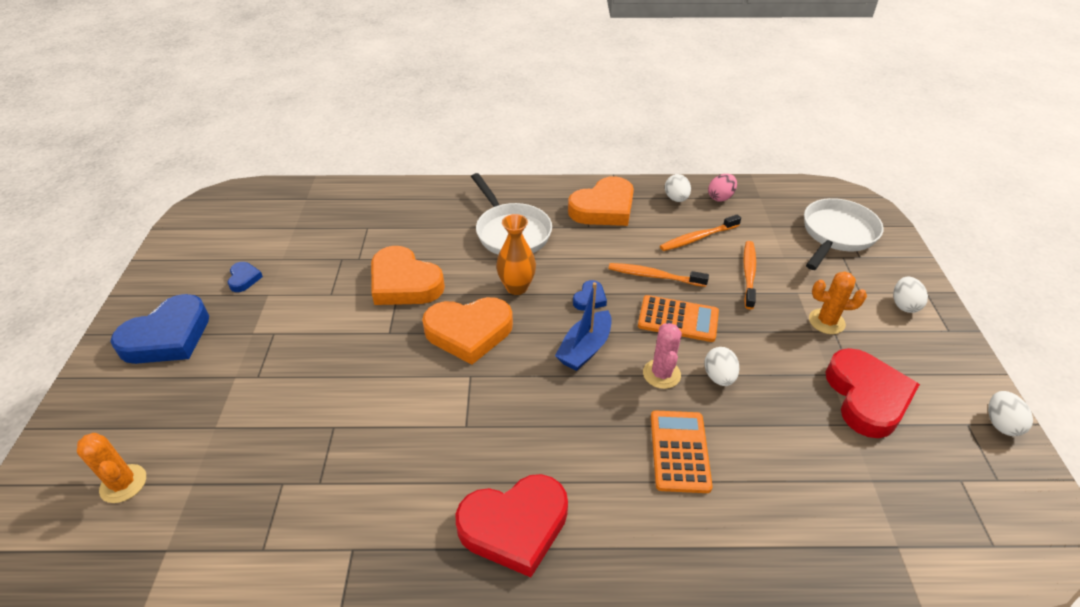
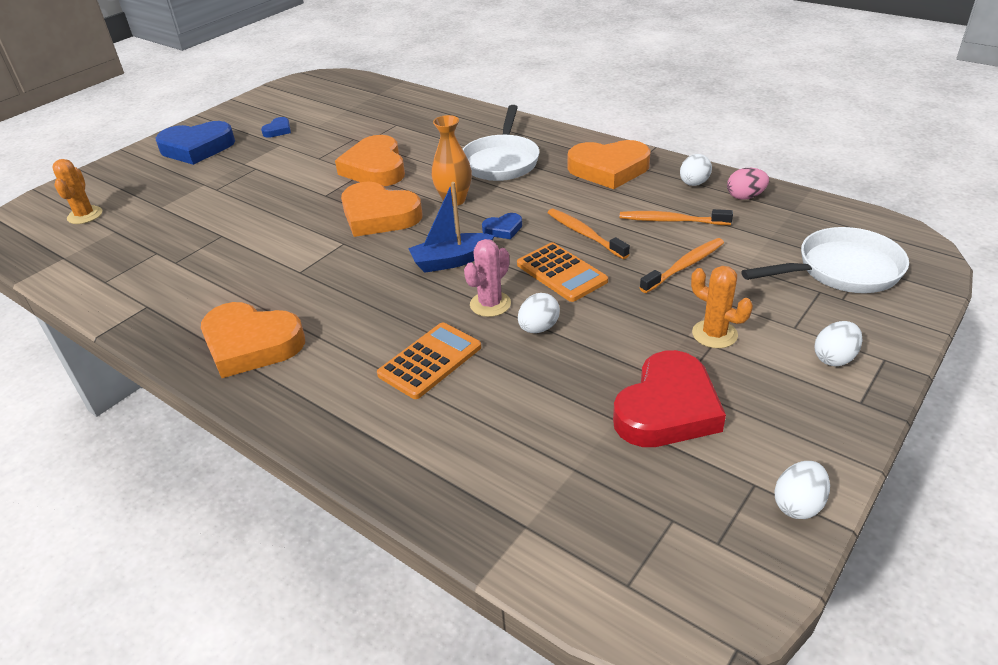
camera: 40 degrees right, 5 degrees down
(515, 526) = (251, 344): red heart -> orange heart

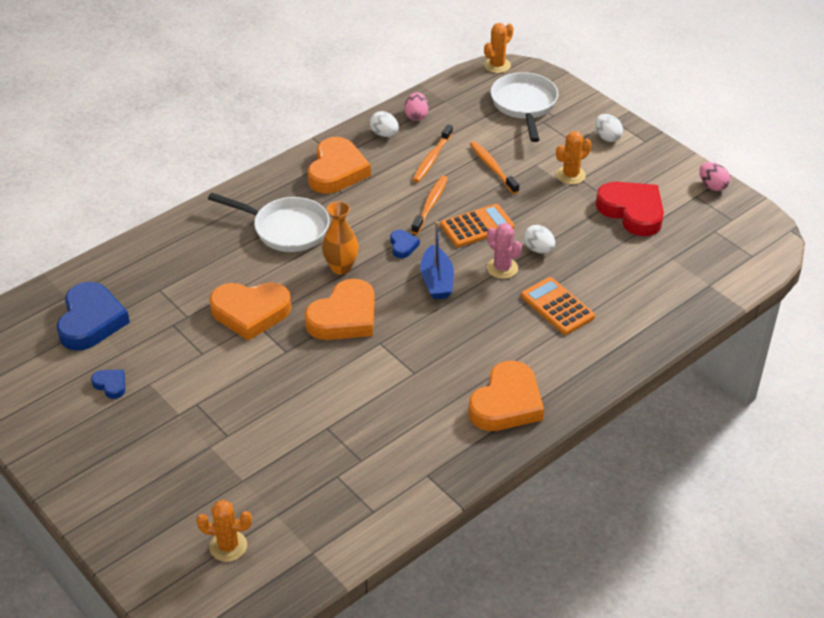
camera: 80 degrees left, 5 degrees up
(197, 148) = (112, 457): blue heart -> blue heart (91, 321)
(584, 234) = (430, 204): orange toothbrush -> orange toothbrush turned 135 degrees clockwise
(798, 504) = (712, 186): white egg -> pink egg
(911, 235) = (497, 65): none -> orange cactus

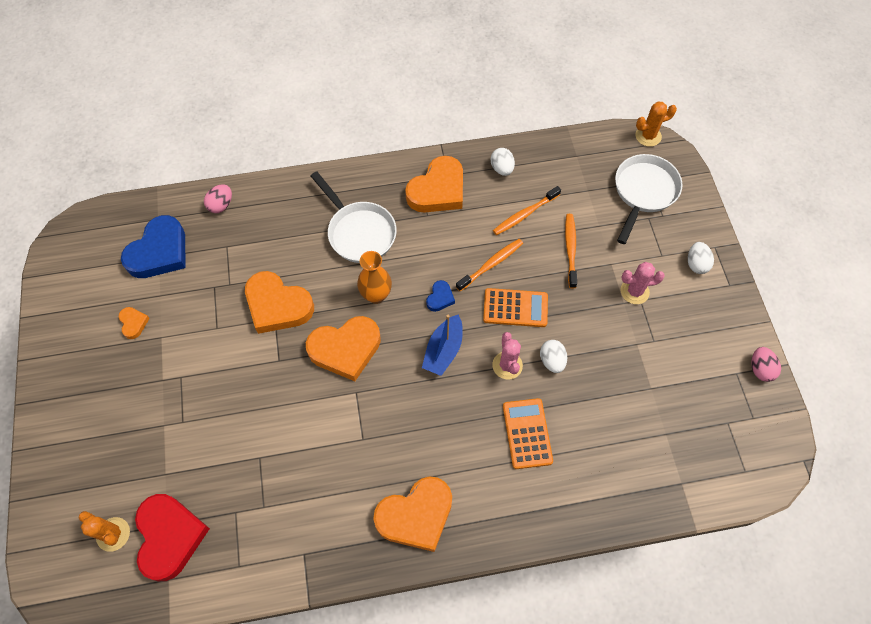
camera: 30 degrees right, 20 degrees up
(110, 385) = (133, 323): blue heart -> orange heart
(416, 116) = (541, 161): pink egg -> pink egg (221, 205)
(570, 175) = (634, 291): orange cactus -> pink cactus
(632, 211) = (664, 361): red heart -> red heart (170, 536)

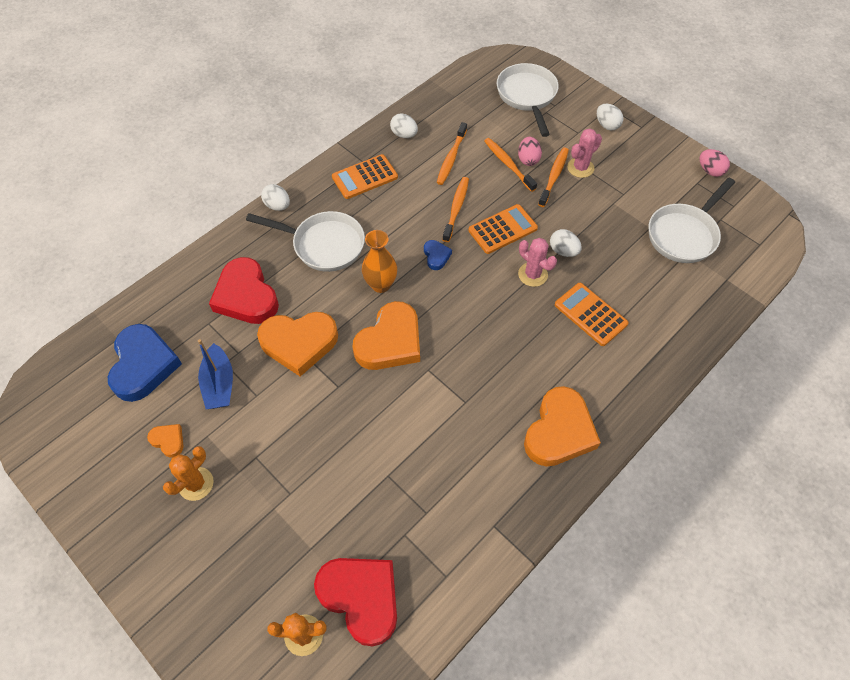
camera: 35 degrees left, 5 degrees down
(221, 205) = (174, 292): pink egg -> pink egg (528, 159)
(269, 240) = (246, 296): none -> red heart
(350, 176) = (277, 206): none -> white egg
(438, 190) = (365, 177): orange heart -> orange calculator
(443, 350) = (473, 294): blue boat -> blue boat (219, 384)
(602, 285) = (554, 176): none -> orange toothbrush
(648, 136) = (497, 56): orange cactus -> orange cactus (196, 484)
(678, 415) = (684, 234): none -> white pan

